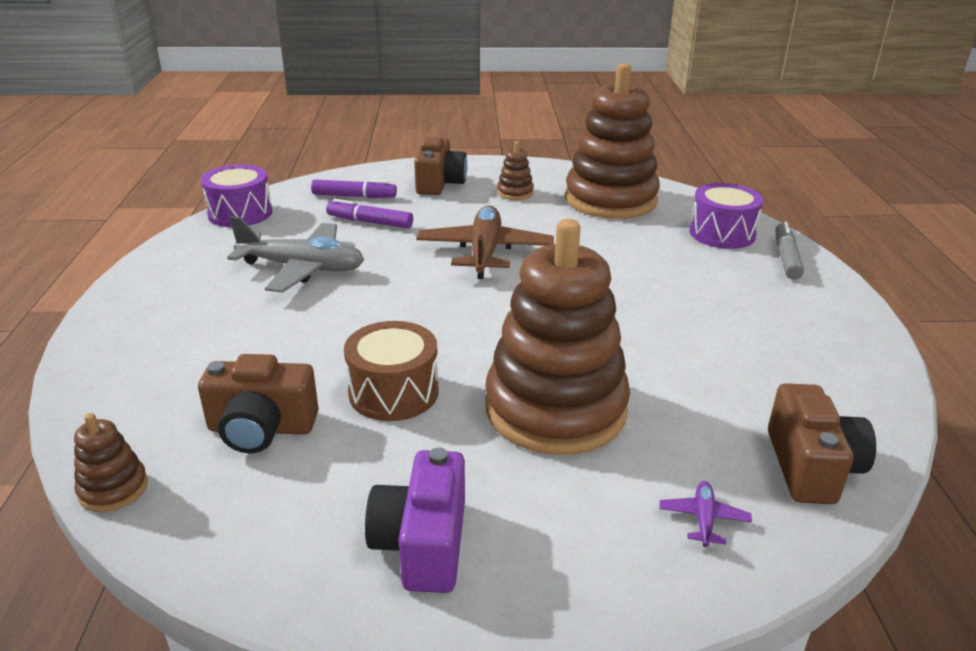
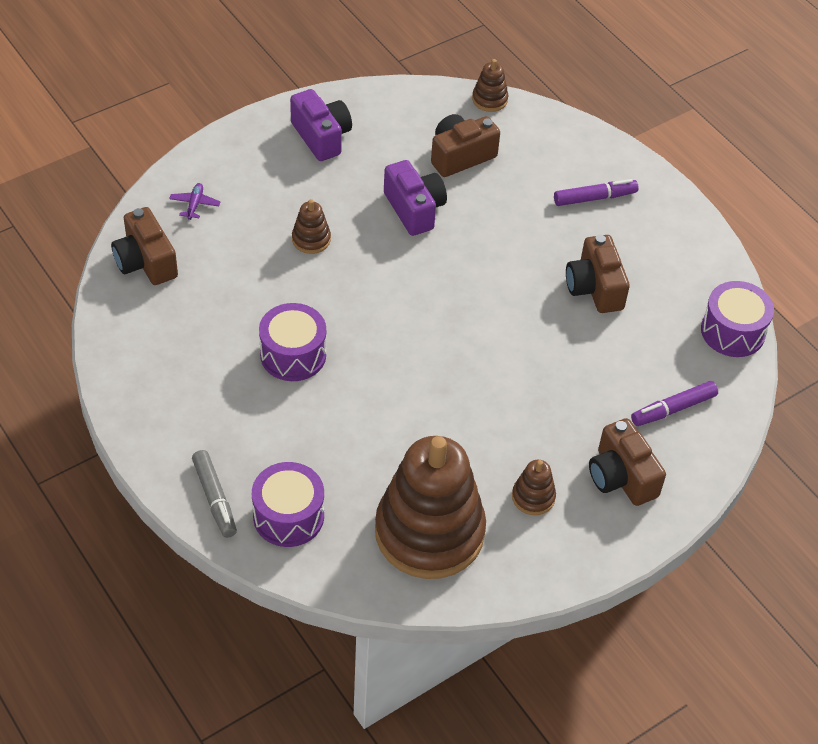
camera: 145 degrees right, 20 degrees up
(302, 268) = (594, 288): grey plane -> brown camera
(370, 222) = (613, 373): purple marker -> purple marker (594, 198)
(393, 392) = (414, 209): brown drum -> purple camera
(485, 252) = (478, 377): brown plane -> none
(555, 409) = (311, 239): brown stacking toy -> brown stacking toy, size x0.40
(654, 318) = (293, 355): none -> purple drum
(703, 519) = (195, 204): purple plane -> purple plane turned 150 degrees counterclockwise

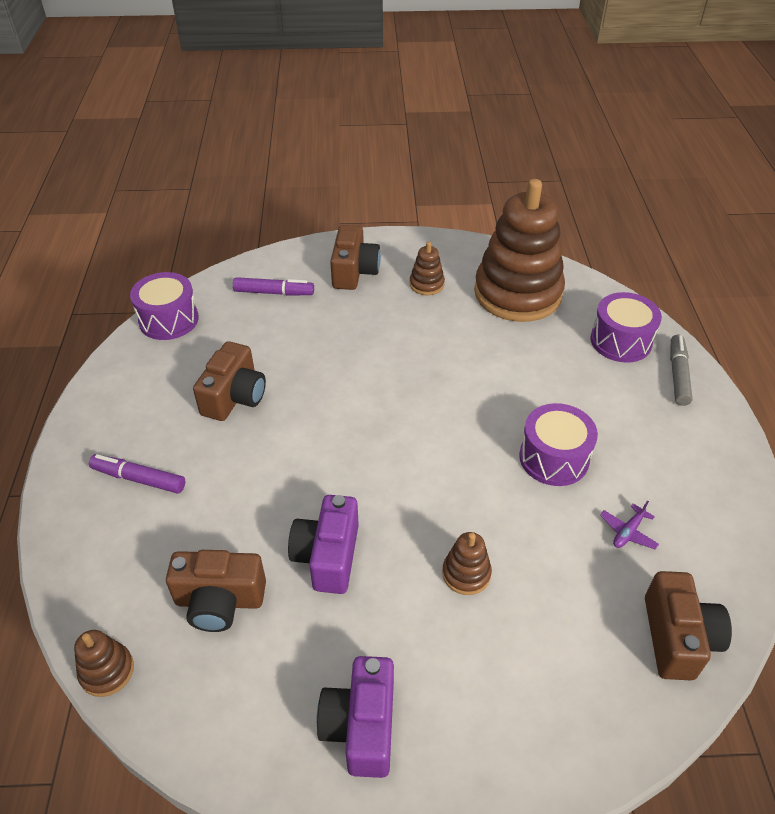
camera: 145 degrees left, 5 degrees down
(195, 204) = (585, 696): purple plane -> purple plane (628, 532)

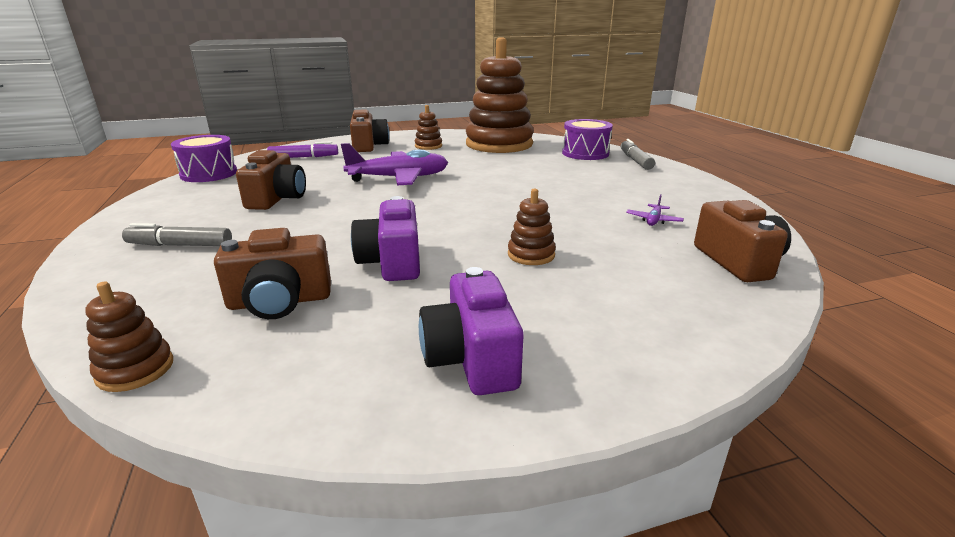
camera: 15 degrees left, 20 degrees down
(139, 479) = (180, 245): purple marker -> grey marker
(372, 370) = (399, 178): none -> purple plane
(554, 458) = (570, 197): purple drum -> none

